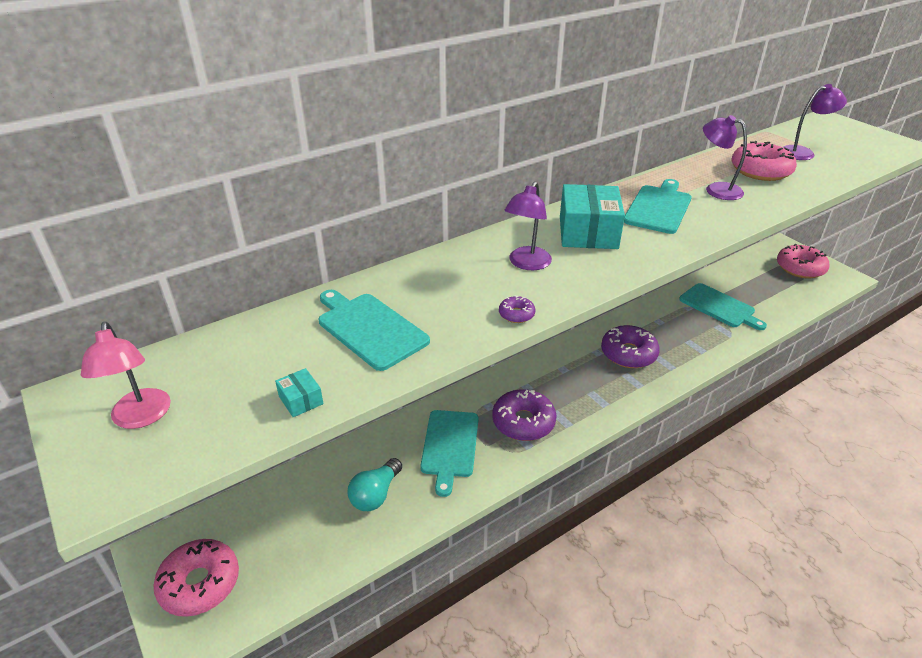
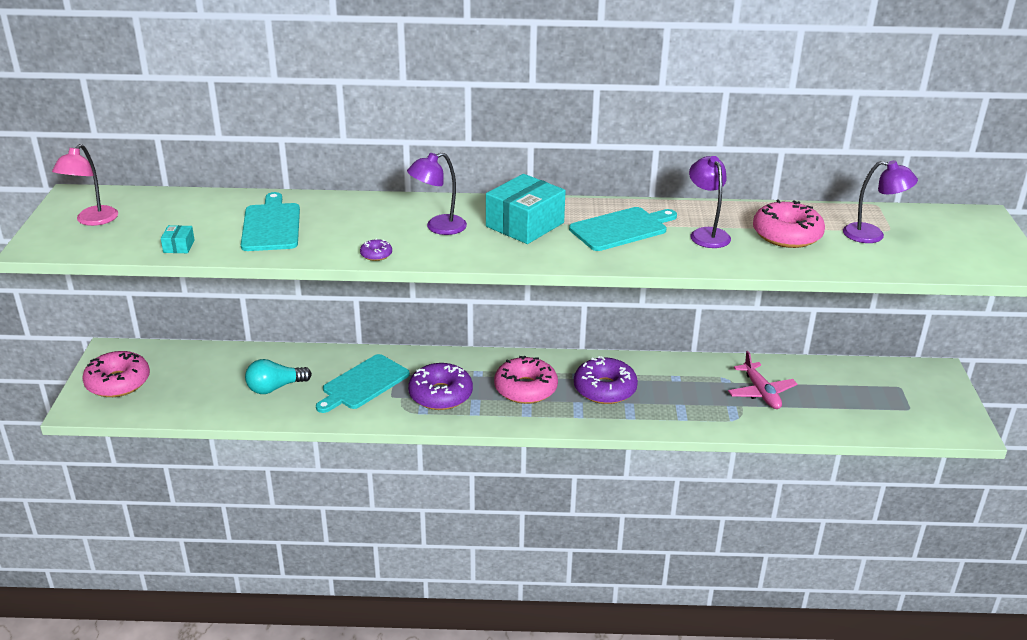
camera: 35 degrees right, 5 degrees down
(719, 307) = (761, 392): turquoise cutting board -> pink plane
(800, 268) = (921, 399): pink donut -> pink donut (525, 389)

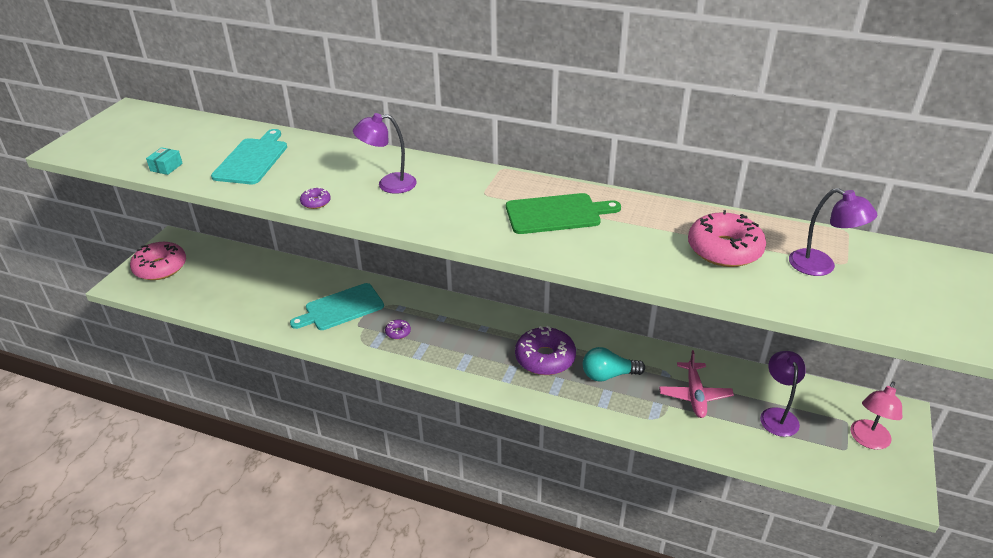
camera: 20 degrees right, 5 degrees up
(92, 220) = (123, 133): pink lamp -> pink lamp (868, 440)
(275, 388) = (271, 297): turquoise light bulb -> turquoise light bulb (608, 375)
(440, 395) = (398, 332): purple donut -> purple donut, size x0.44
(525, 224) = (468, 194): turquoise box -> none
(525, 389) = (474, 342): pink donut -> none
(621, 229) = (557, 214): turquoise cutting board -> green cutting board
(706, 234) = (639, 234): purple lamp -> purple lamp (777, 415)

